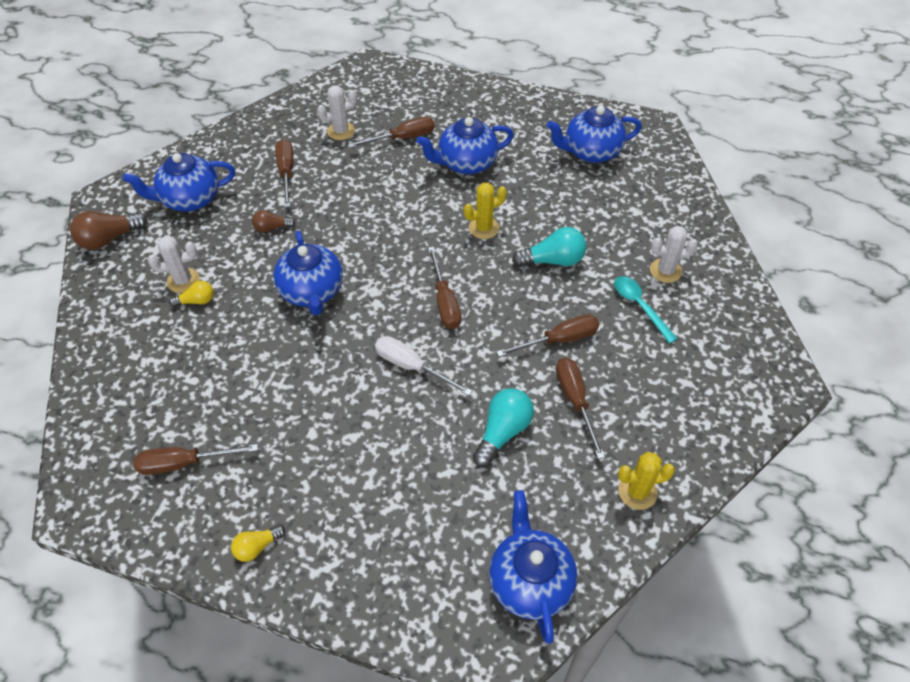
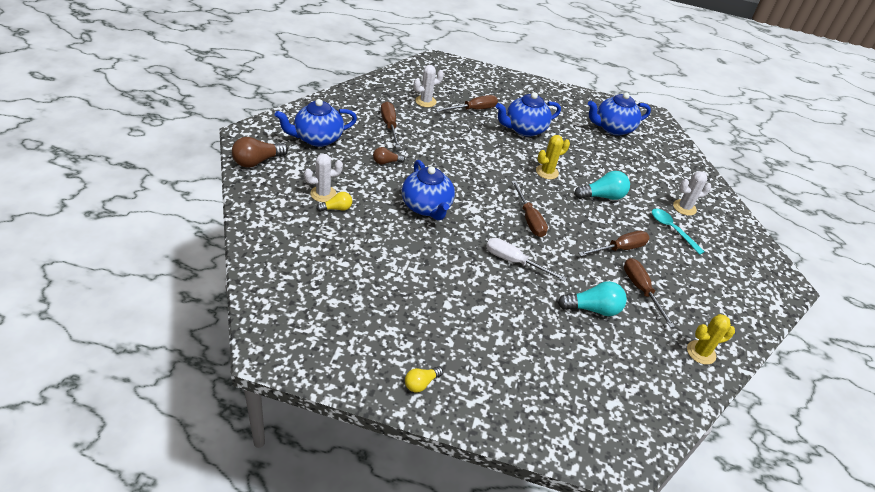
camera: 10 degrees left, 10 degrees down
(184, 463) = (349, 322): brown screwdriver -> none
(502, 432) = (593, 309): turquoise light bulb -> turquoise light bulb turned 60 degrees clockwise
(529, 581) = (637, 411): blue teapot -> none

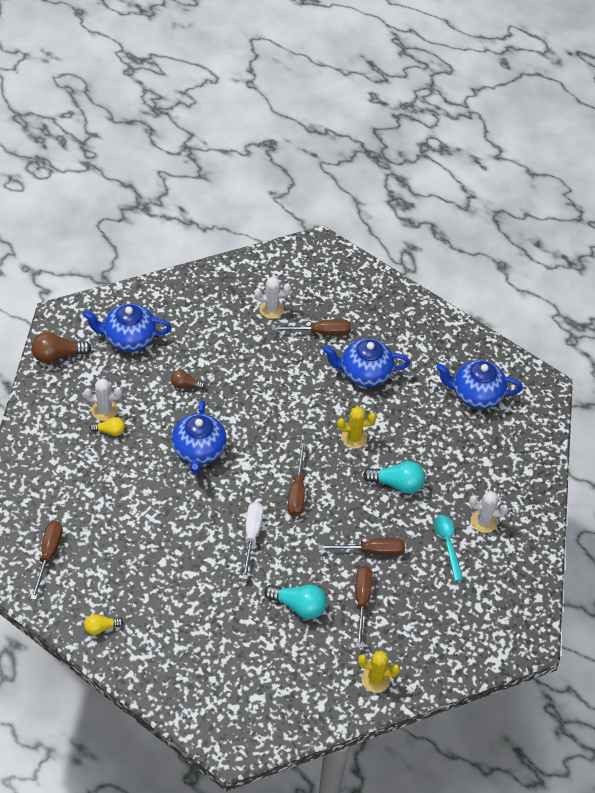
camera: 25 degrees right, 10 degrees up
(389, 125) = (213, 336): brown screwdriver -> brown screwdriver (48, 555)
(514, 261) = (252, 535): white screwdriver -> white screwdriver turned 45 degrees clockwise

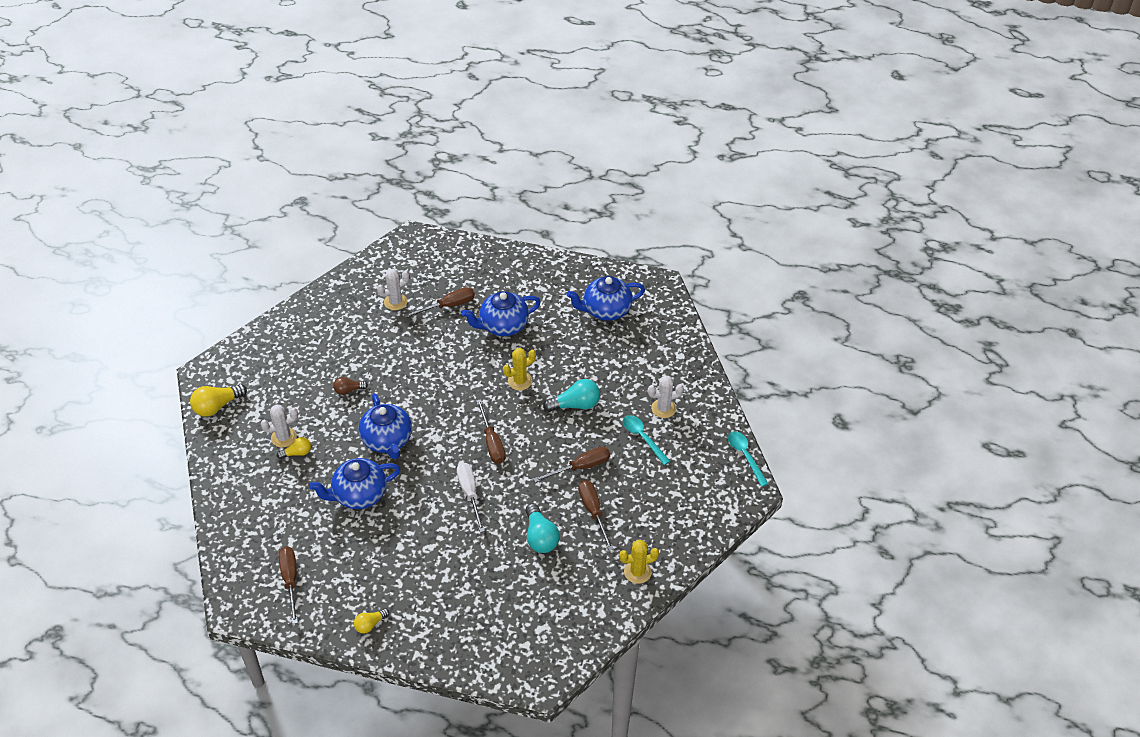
camera: 20 degrees left, 5 degrees down
(58, 355) = (217, 406): brown light bulb -> yellow light bulb
(128, 338) = (277, 369): blue teapot -> blue teapot (359, 495)
(298, 606) = (540, 537): turquoise light bulb -> turquoise light bulb turned 75 degrees clockwise
(542, 604) = (745, 456): none -> turquoise spoon

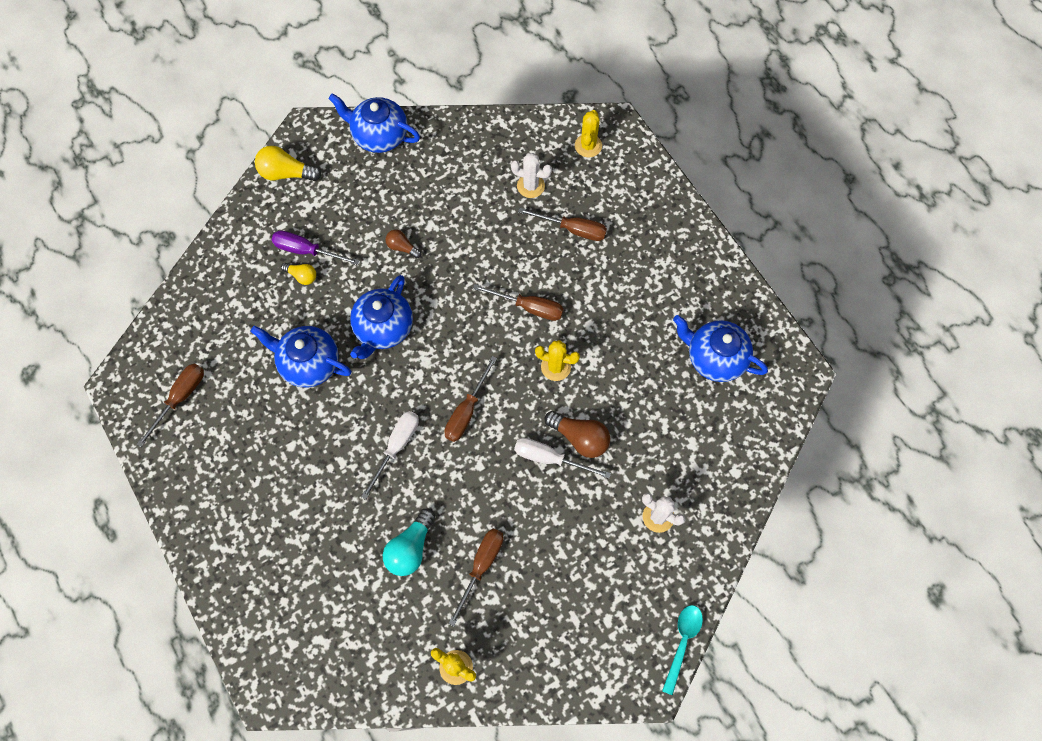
camera: 45 degrees right, 20 degrees up
(284, 437) = (306, 251): white cactus -> purple screwdriver
(370, 624) = (196, 500): yellow light bulb -> none
(408, 258) = (588, 146): none -> yellow cactus
(503, 326) = (600, 293): blue teapot -> blue teapot (379, 135)
(570, 428) = (549, 458): none -> white screwdriver
(575, 405) = (580, 438): turquoise light bulb -> brown light bulb
(581, 467) = (518, 509): brown screwdriver -> brown screwdriver (529, 307)
(643, 438) = (605, 531): turquoise spoon -> none

